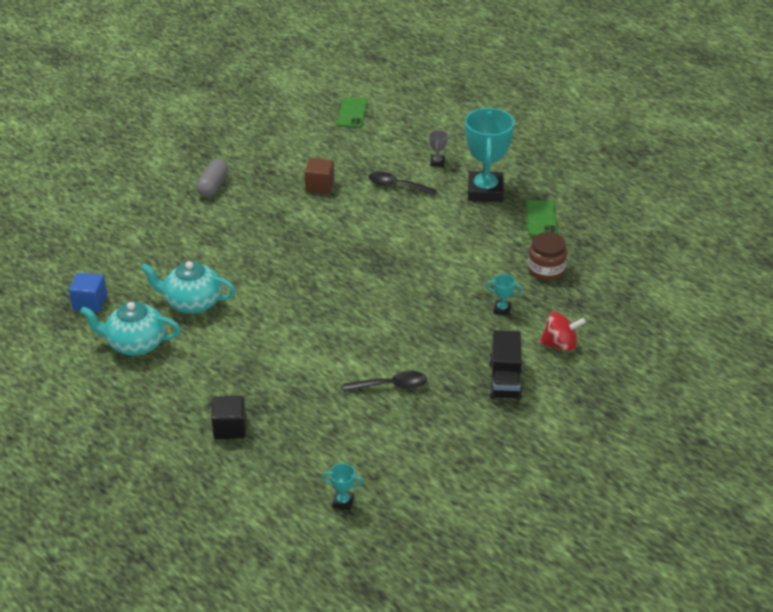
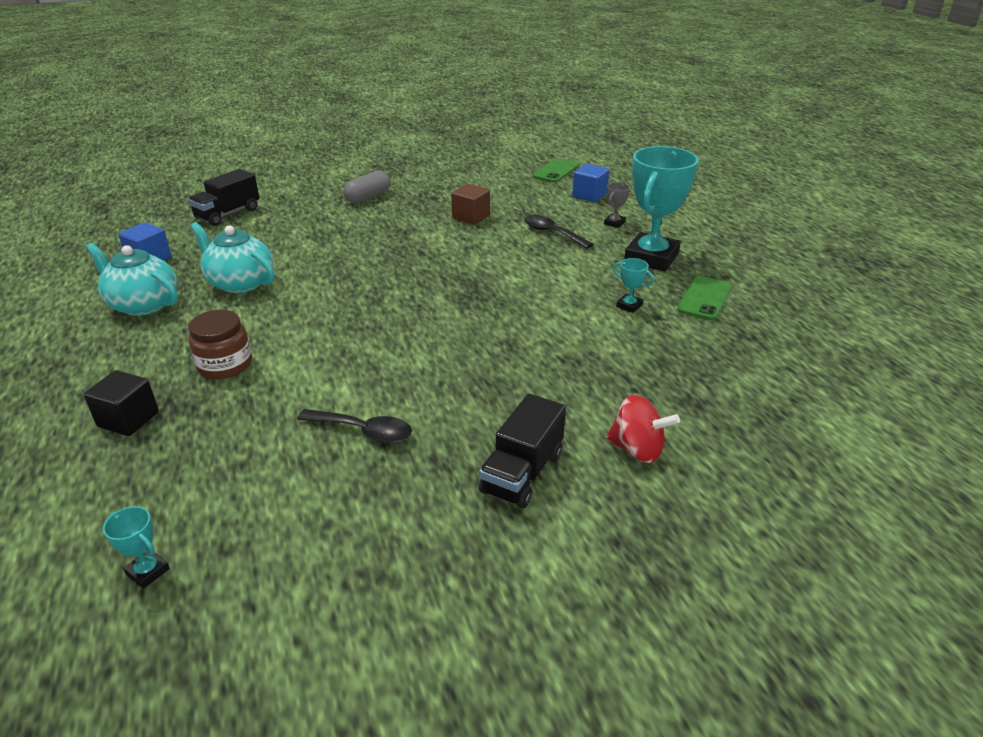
camera: 25 degrees right, 5 degrees down
(105, 238) = (228, 214): none -> black truck
(399, 136) = (589, 195): none -> blue cube
(502, 309) = (584, 382): turquoise trophy -> turquoise trophy (629, 306)
(546, 270) = (676, 352): brown jar -> brown jar (225, 365)

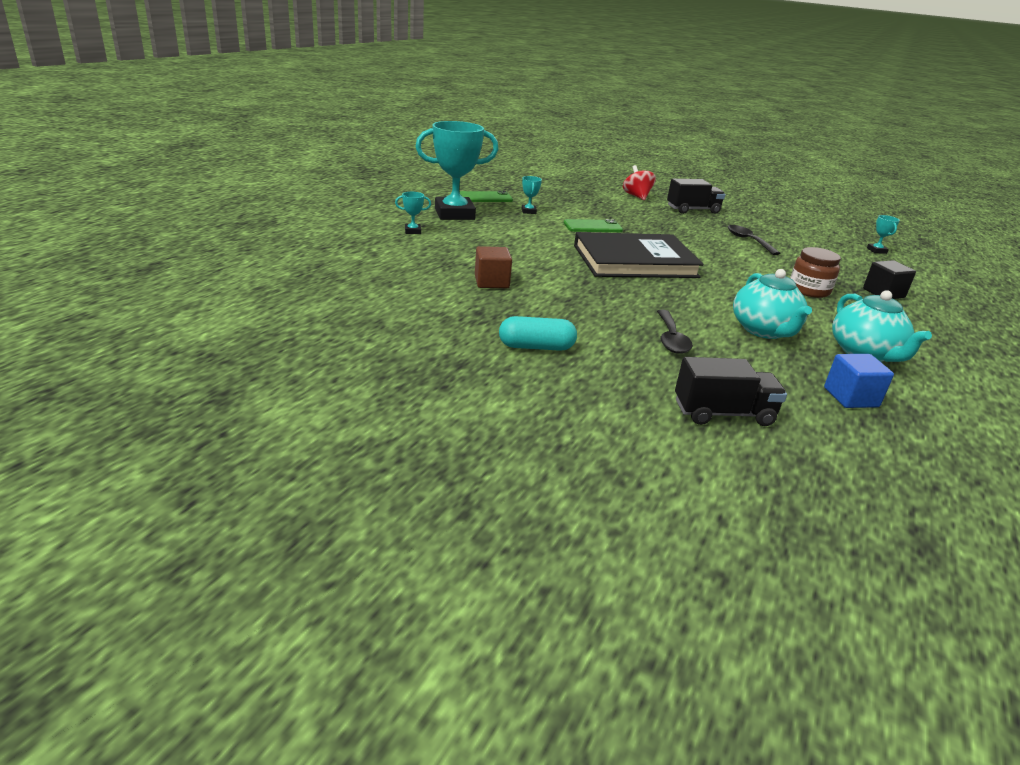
camera: 135 degrees left, 5 degrees down
(368, 197) = (536, 347): grey capsule -> turquoise capsule
(425, 298) = (634, 261): none -> black book
(552, 233) = (468, 246): black spoon -> black spoon (671, 339)
(556, 171) = (314, 274): green phone -> green phone (592, 227)
(589, 195) = (364, 248): blue cube -> none
(614, 223) = (413, 231): grey trophy -> turquoise trophy

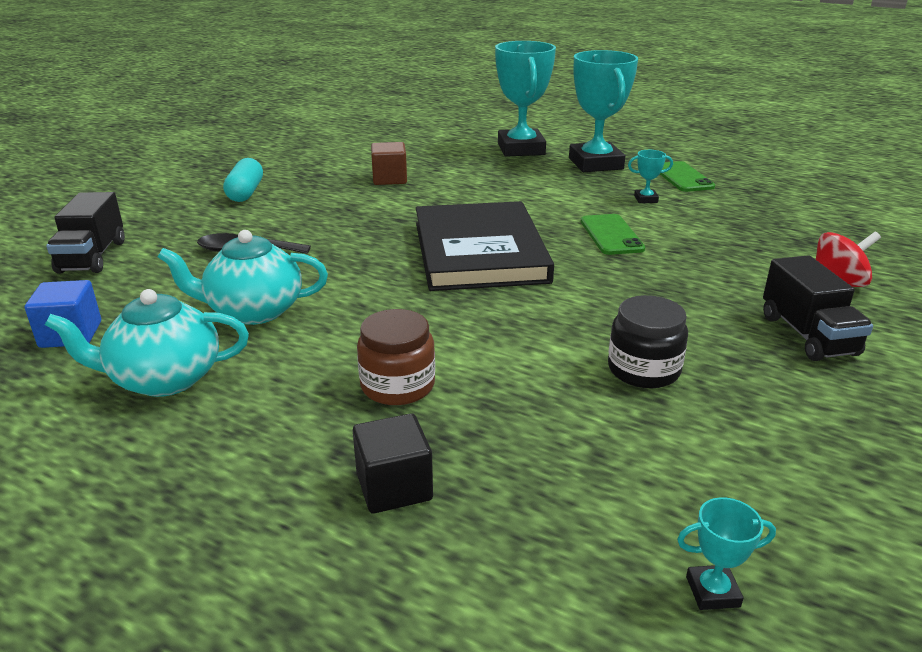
camera: 95 degrees right, 0 degrees up
(413, 231) = (521, 149): turquoise trophy -> turquoise trophy, size x2.46
(748, 241) = (643, 370): black spoon -> black jar

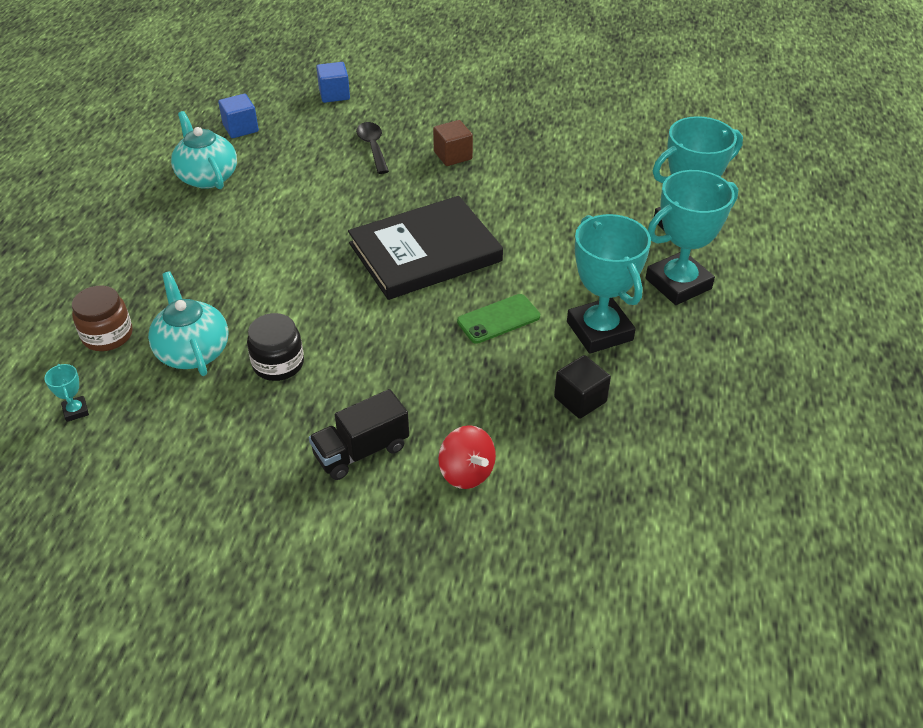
camera: 70 degrees right, 15 degrees up
(92, 257) = (334, 94): black truck -> blue cube
(246, 193) = (470, 112): turquoise capsule -> none
(254, 311) = (291, 180): turquoise teapot -> turquoise teapot (193, 351)
(389, 179) = (546, 170): brown cube -> brown cube (453, 155)
(394, 487) = (134, 284): black cube -> black cube (580, 400)
(397, 385) = (226, 261): brown jar -> brown jar (107, 335)
(645, 199) = (599, 331): turquoise trophy -> turquoise trophy, size x2.46
(682, 177) = (682, 351): green phone -> none

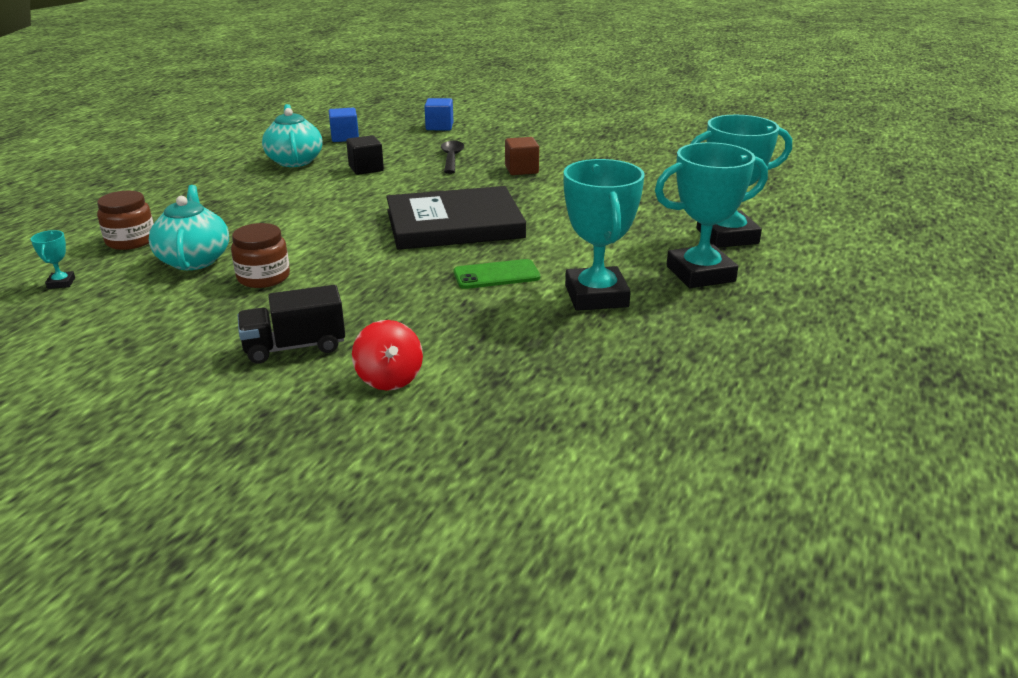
camera: 15 degrees right, 15 degrees down
(278, 364) = (263, 277): black jar -> brown jar
(580, 400) = (545, 342): black cube -> black cube (366, 168)

